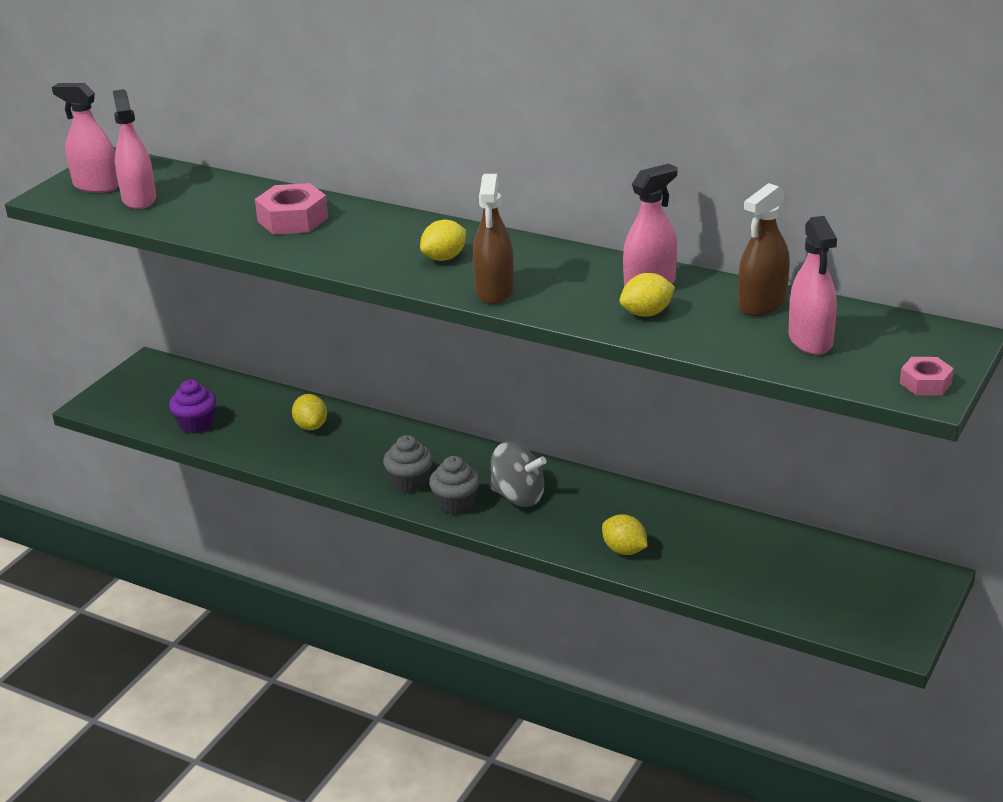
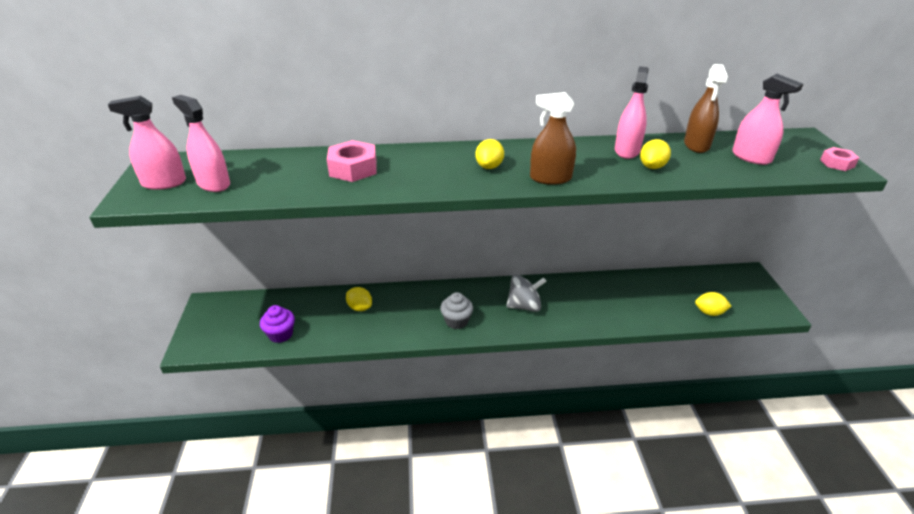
camera: 35 degrees left, 5 degrees up
(456, 504) = (496, 324): grey cupcake -> none
(494, 291) = (550, 178): brown spray bottle -> brown spray bottle turned 120 degrees clockwise
(624, 550) = (611, 315): yellow lemon -> yellow lemon (709, 312)

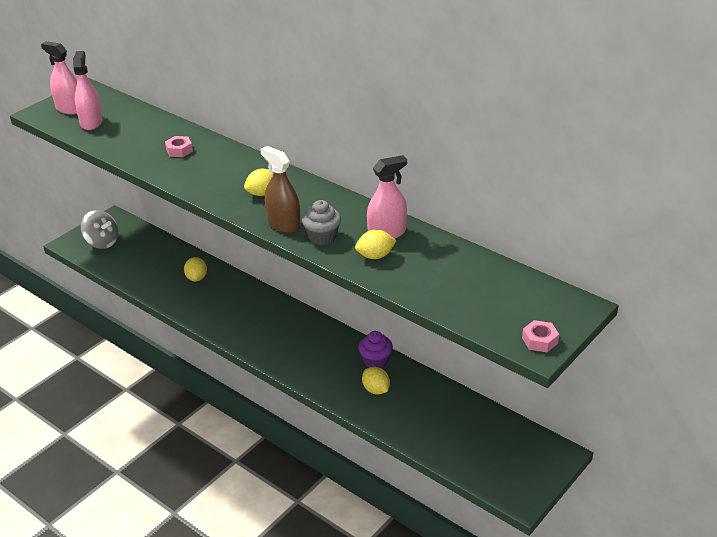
camera: 45 degrees right, 0 degrees up
(280, 334) = (126, 266): purple cupcake -> purple cupcake (375, 361)
(353, 168) = (179, 150): pink nut -> pink nut, size x0.59
(456, 321) = (244, 328): grey cupcake -> grey cupcake (322, 237)
(524, 306) = (309, 349): grey spinning top -> grey spinning top (102, 242)
(696, 145) = (455, 259): brown spray bottle -> none
(709, 312) = (451, 454): yellow lemon -> yellow lemon (376, 390)
(751, 157) = (476, 293): pink spray bottle -> none

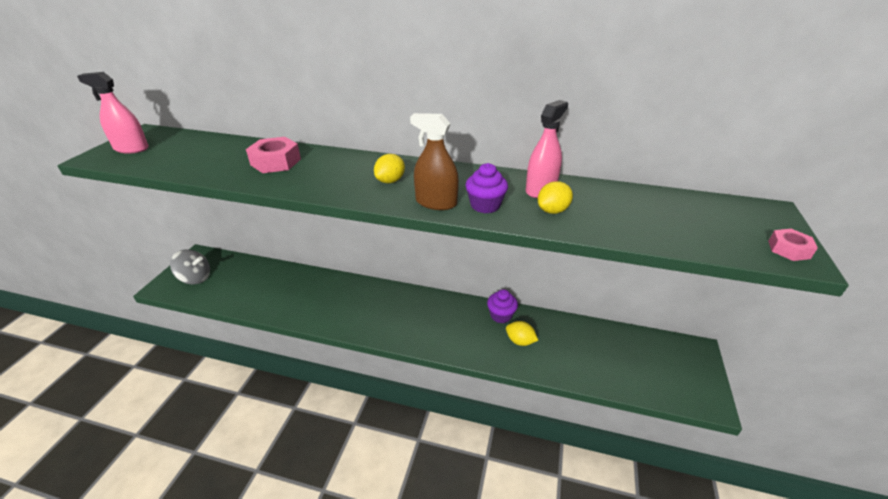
camera: 25 degrees left, 0 degrees up
(91, 122) = (162, 155): pink spray bottle -> none
(179, 150) = (275, 162): pink nut -> pink nut, size x1.70
(196, 278) = (302, 287): yellow lemon -> none
(322, 237) = (485, 205): grey cupcake -> purple cupcake

